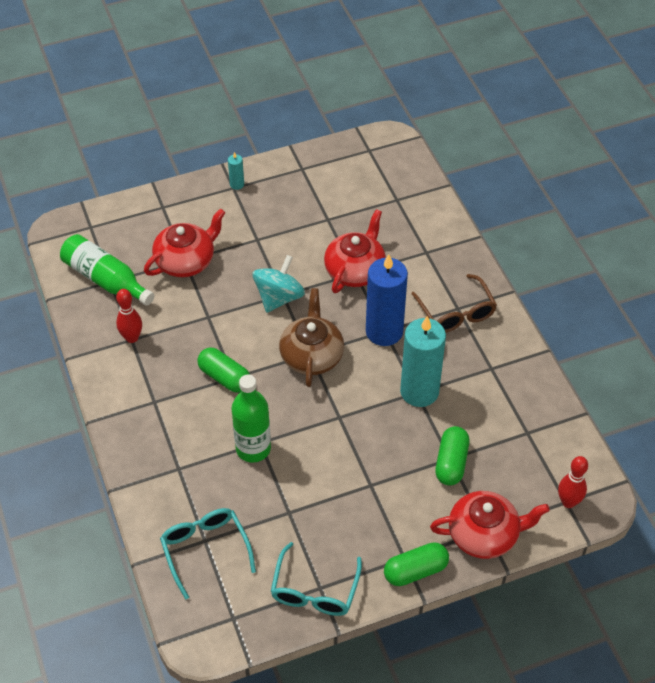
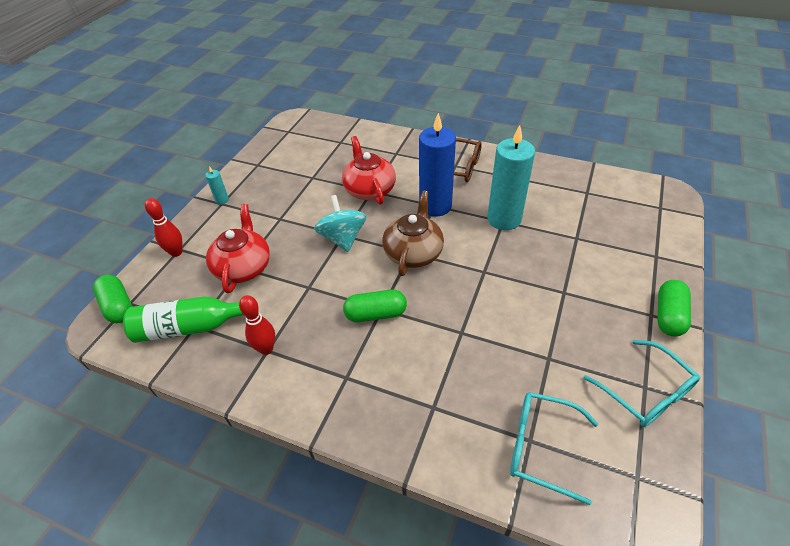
camera: 45 degrees left, 5 degrees down
(253, 449) = (463, 341): green bottle -> none
(311, 355) = (413, 252): brown teapot -> brown teapot turned 60 degrees clockwise
(451, 463) = (581, 239): green capsule -> green capsule (118, 306)
(484, 534) = (660, 259): red teapot -> none
(568, 502) = (661, 206): red bowling pin -> red bowling pin (176, 252)

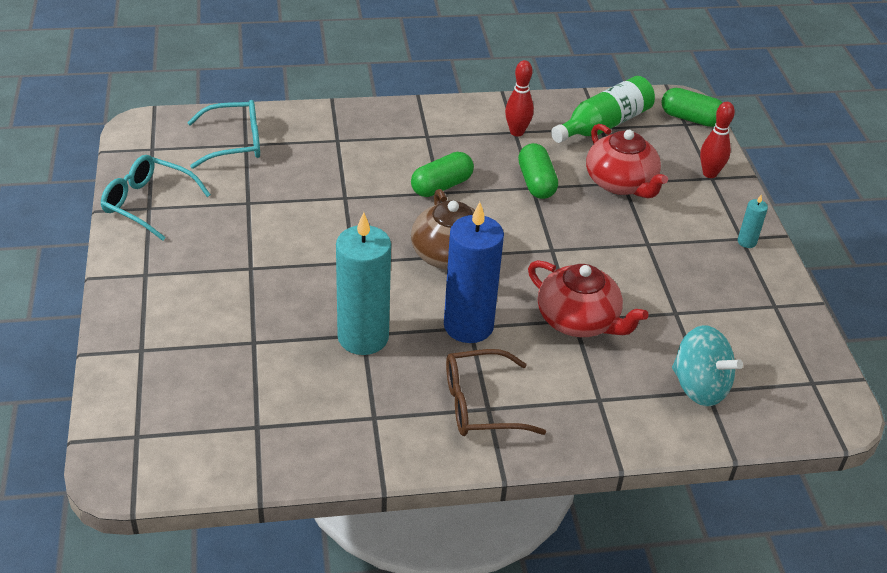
camera: 145 degrees right, 5 degrees down
(342, 238) = (548, 245): turquoise spinning top -> turquoise spinning top (699, 387)
(668, 315) = (125, 279): green capsule -> green capsule (536, 182)

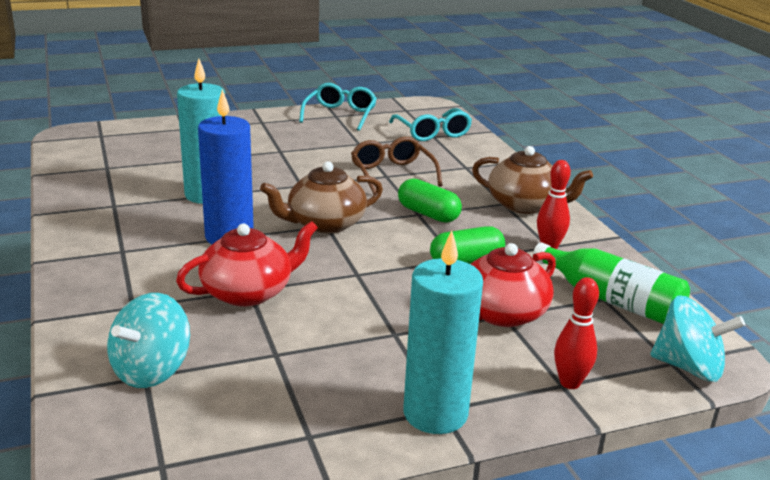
camera: 80 degrees right, 15 degrees down
(433, 124) = (524, 205): none -> brown teapot
(480, 404) = (126, 247): brown glasses -> brown glasses (392, 174)
(579, 320) = (248, 292): red teapot -> red teapot turned 150 degrees counterclockwise
(690, 118) = (688, 367): green capsule -> turquoise spinning top
(747, 242) = (435, 413): turquoise candle -> turquoise candle, size x2.38

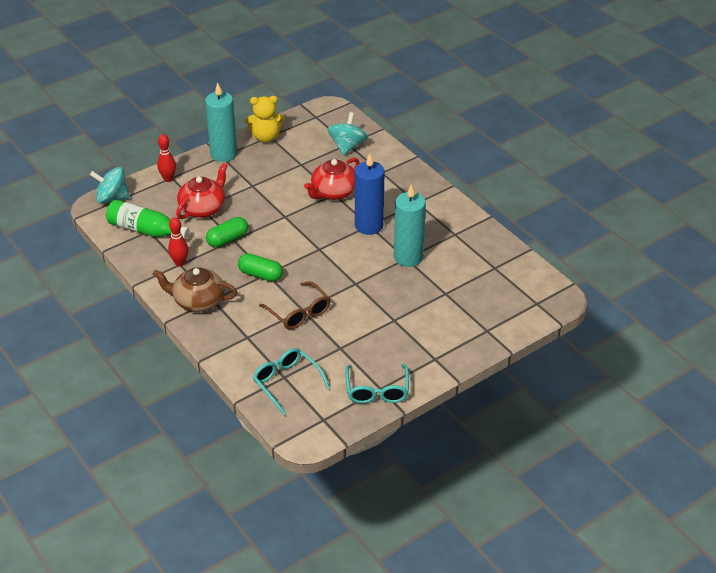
camera: 165 degrees right, 15 degrees up
(319, 435) = (266, 137): none -> yellow teddy bear
(324, 224) = (321, 250): brown teapot -> none

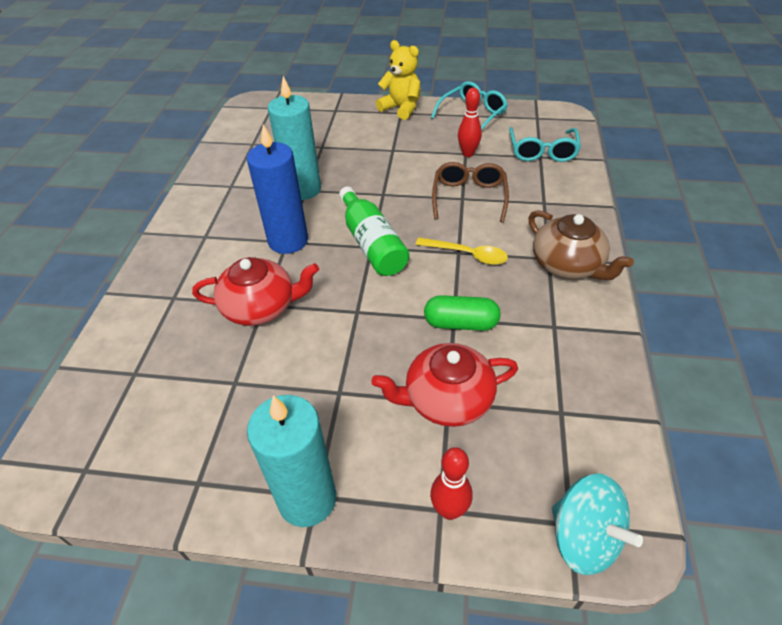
camera: 135 degrees left, 5 degrees up
(145, 230) = (567, 417): green bottle -> green bottle (372, 244)
(180, 263) = (553, 327): red bowling pin -> red bowling pin (468, 153)
(260, 275) = (467, 255): green capsule -> yellow spoon
(266, 137) = (205, 485): yellow teddy bear -> yellow teddy bear (401, 108)
(347, 146) = (142, 369): turquoise spinning top -> none

